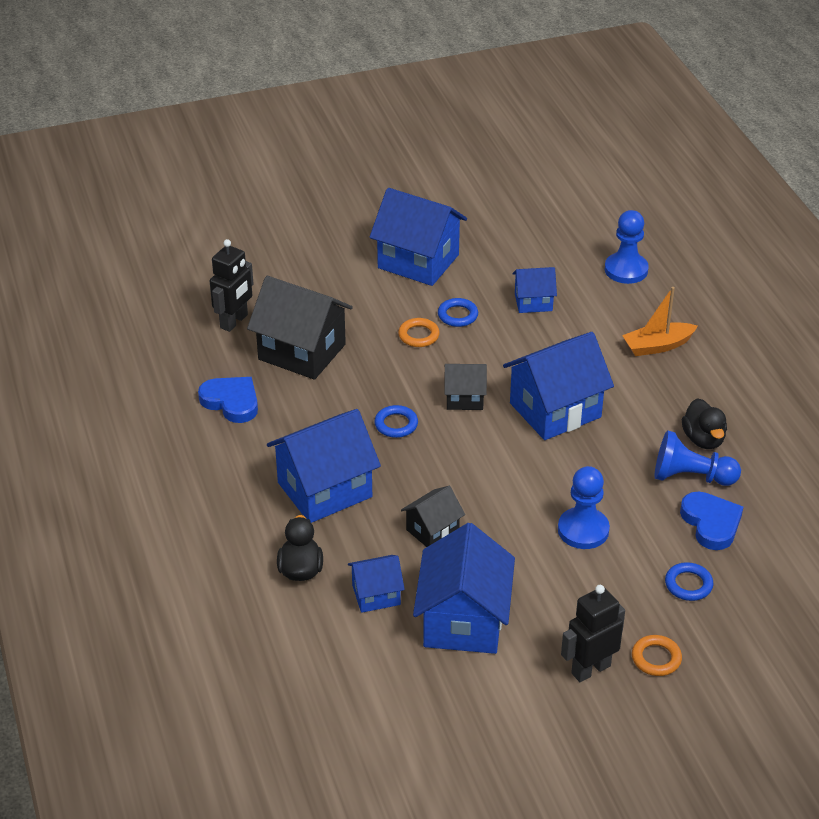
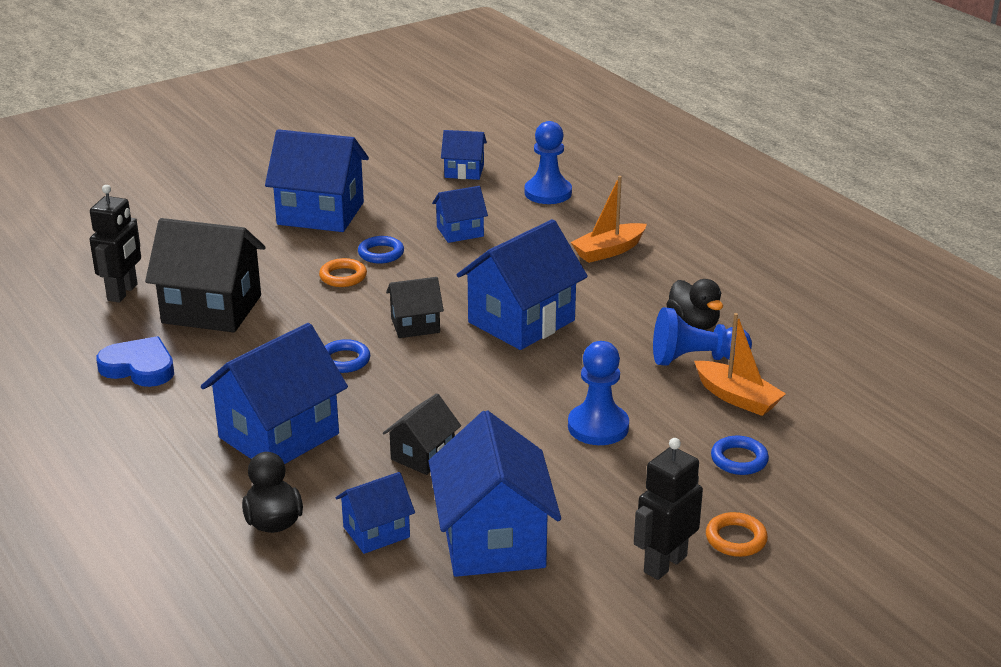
camera: 15 degrees left, 10 degrees down
(558, 232) = (464, 171): none -> blue house
(711, 523) = (737, 398): blue heart -> orange boat

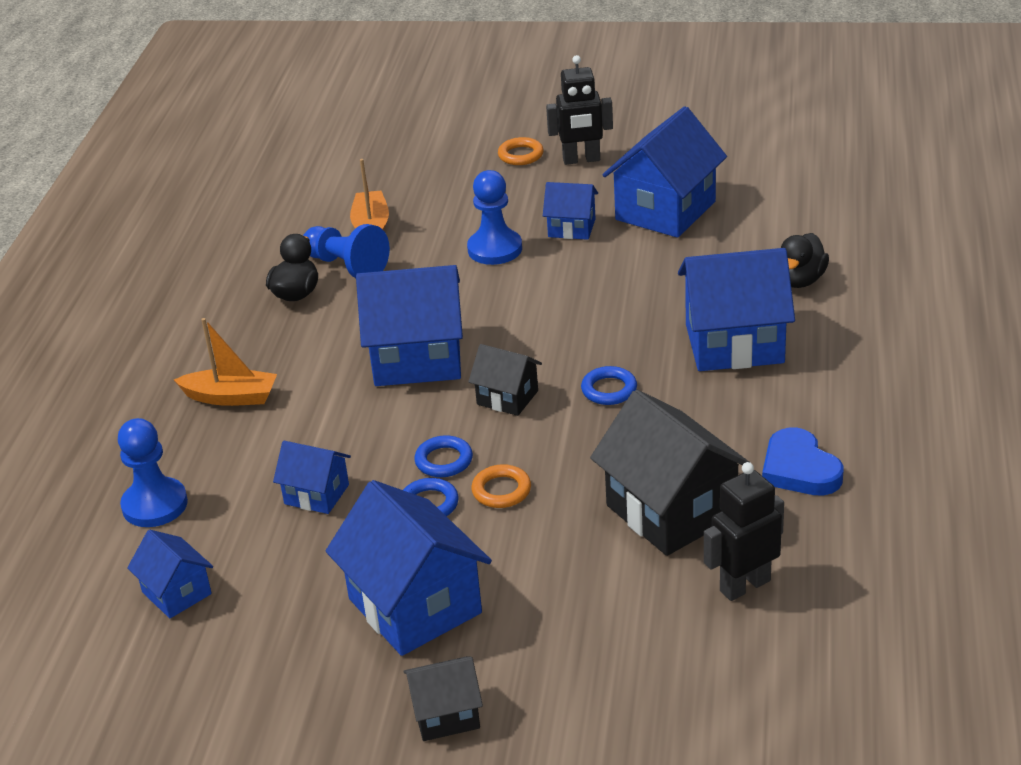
camera: 135 degrees left, 5 degrees up
(376, 532) = (735, 245): blue house -> blue house (571, 228)
(422, 455) = (643, 282): black house -> black house (446, 715)
(739, 459) = (442, 192): blue ring -> blue ring (444, 461)

